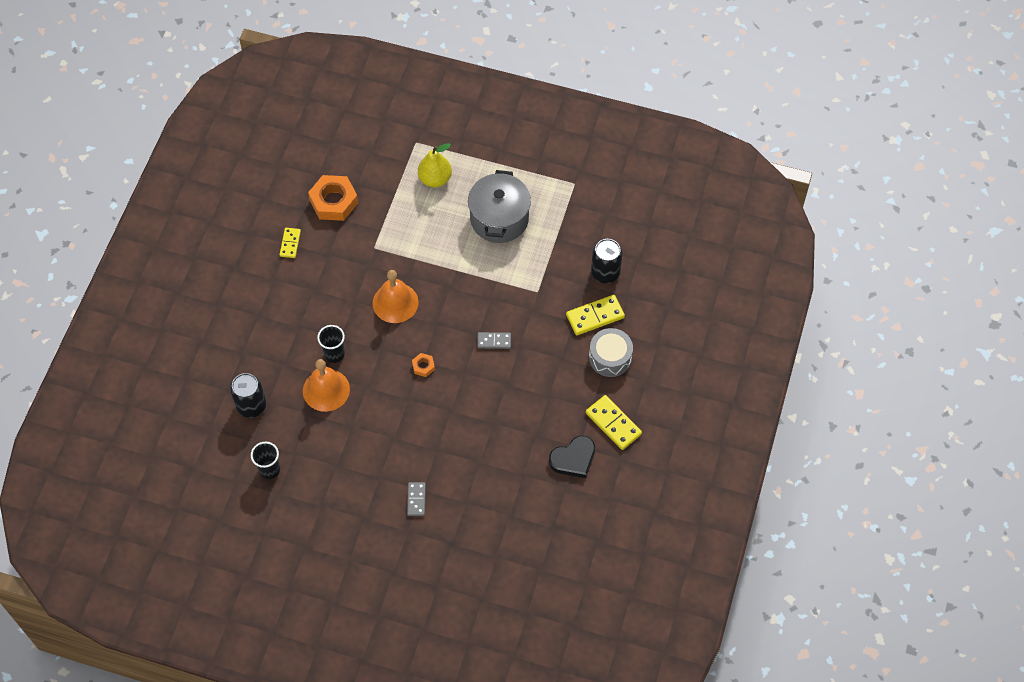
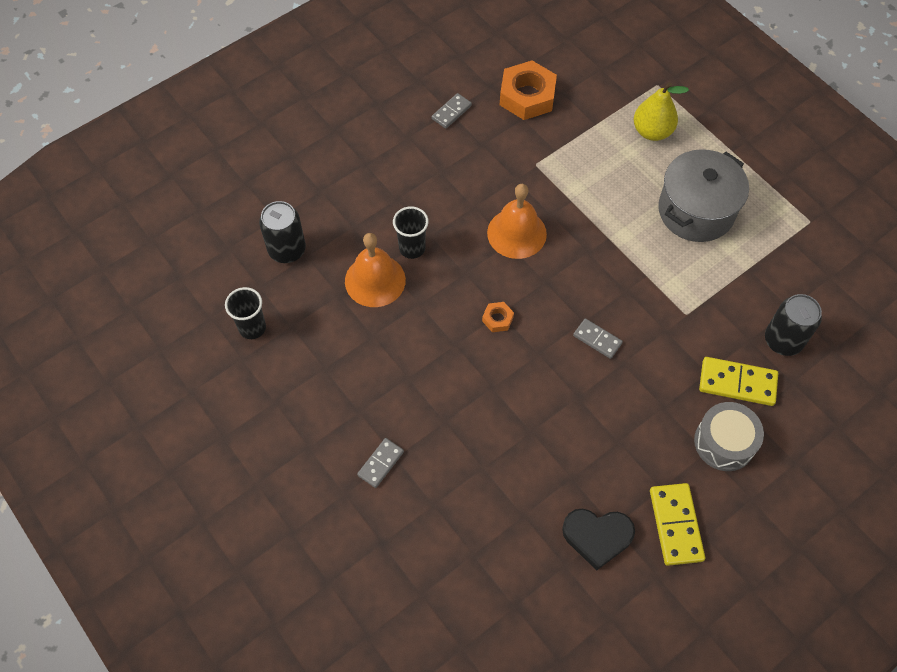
camera: 35 degrees right, 0 degrees up
(290, 243) = (451, 112): yellow domino -> grey domino

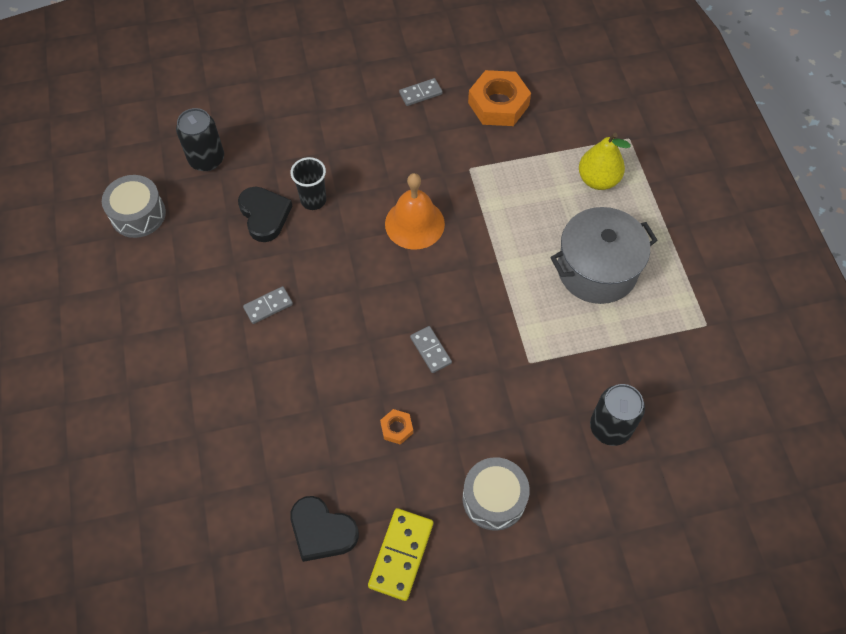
camera: 25 degrees right, 0 degrees up
(252, 328) = (138, 214): black cup -> grey drum
(375, 280) = (264, 215): orange bell -> black heart
(380, 463) = (173, 377): grey domino -> grey domino (268, 306)
(497, 319) = (351, 294): orange nut -> orange nut (396, 428)
(737, 383) = (540, 448): yellow domino -> none

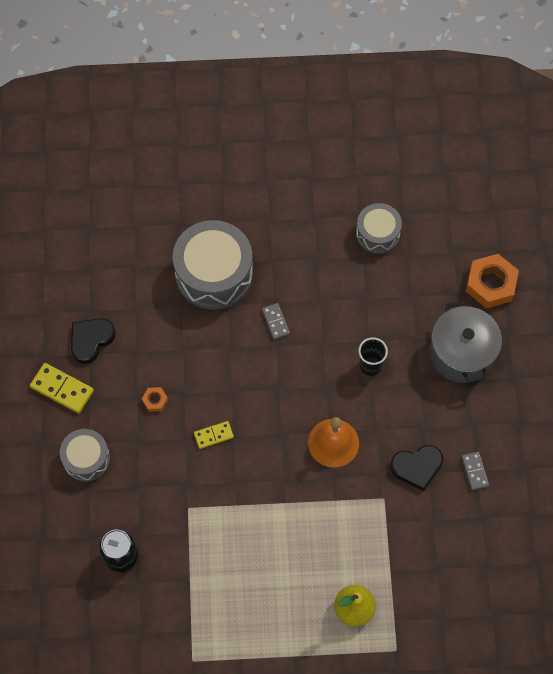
camera: 100 degrees right, 5 degrees up
(206, 159) = (425, 287): black can -> none
(206, 389) = (214, 274): none -> grey drum
(264, 215) = (361, 327): black heart -> black heart (417, 467)
(431, 350) = (213, 435): grey domino -> yellow domino
(498, 104) = (453, 539): orange nut -> orange nut (490, 284)
(597, 270) = (261, 583): grey pot -> grey pot (461, 353)

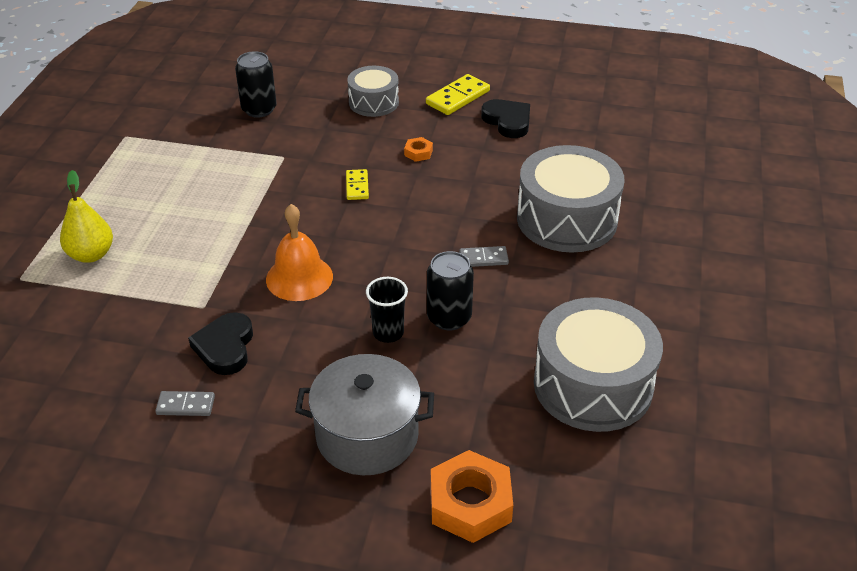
camera: 105 degrees right, 25 degrees down
(343, 330) = (449, 318): none -> black can
(377, 233) = (593, 385): grey drum -> grey drum, size x1.74

